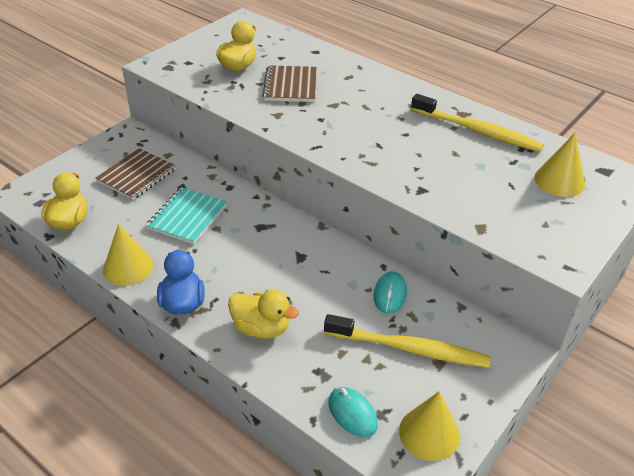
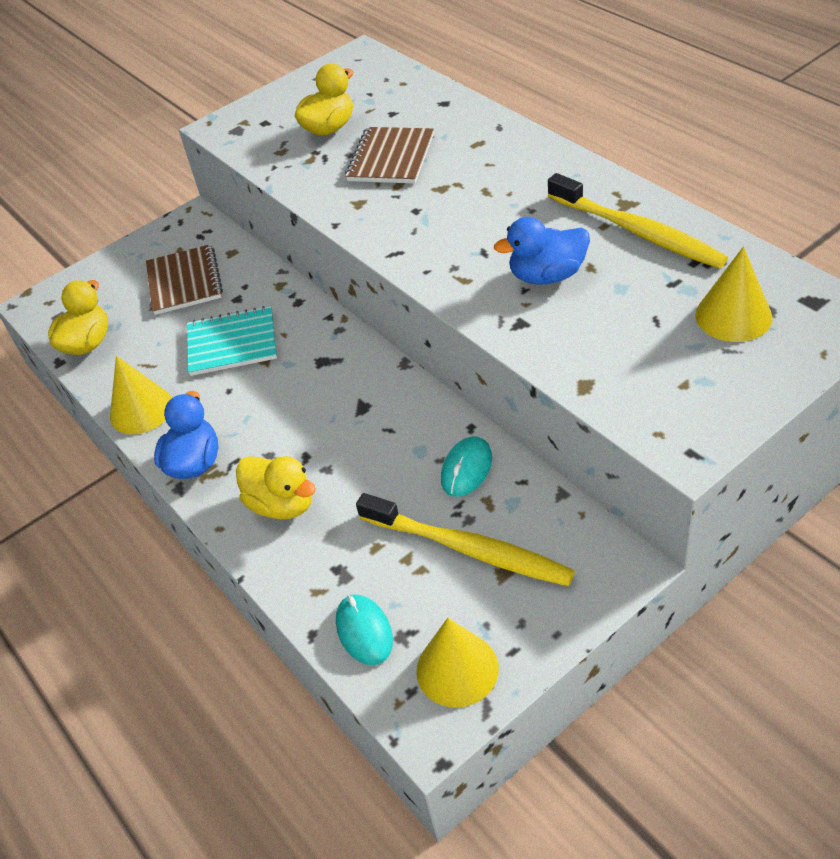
camera: 20 degrees right, 5 degrees up
(136, 175) = (184, 282): brown notebook -> brown notebook turned 60 degrees counterclockwise
(187, 217) = (232, 343): turquoise notebook -> turquoise notebook turned 45 degrees clockwise
(428, 159) = (547, 275): none -> blue duck

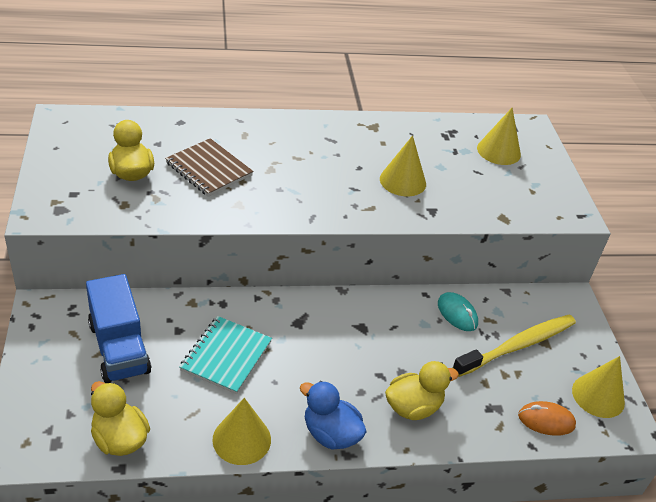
camera: 70 degrees left, 5 degrees down
(184, 282) = (119, 348): brown notebook -> blue truck
(364, 631) = (546, 420): turquoise mouse -> orange mouse
(547, 275) = (402, 181): blue duck -> yellow cone
(637, 232) = (402, 137): yellow toothbrush -> none

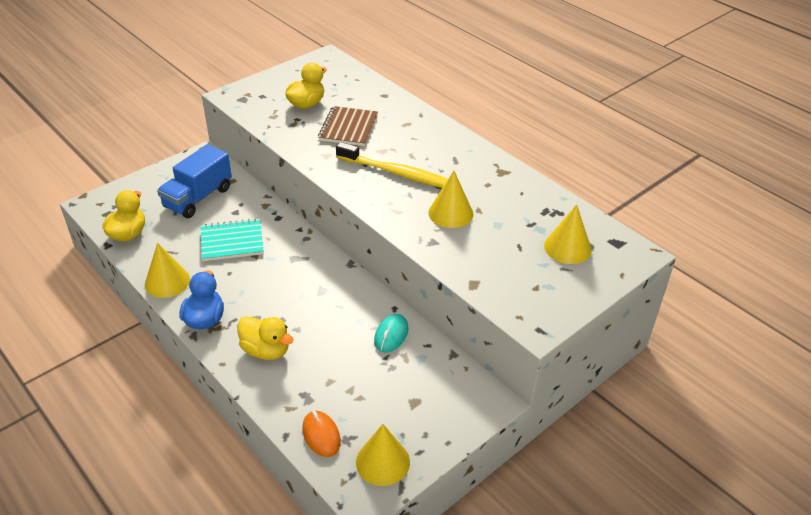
camera: 60 degrees right, 0 degrees up
(518, 346) = (391, 386): yellow toothbrush -> yellow toothbrush (398, 174)

